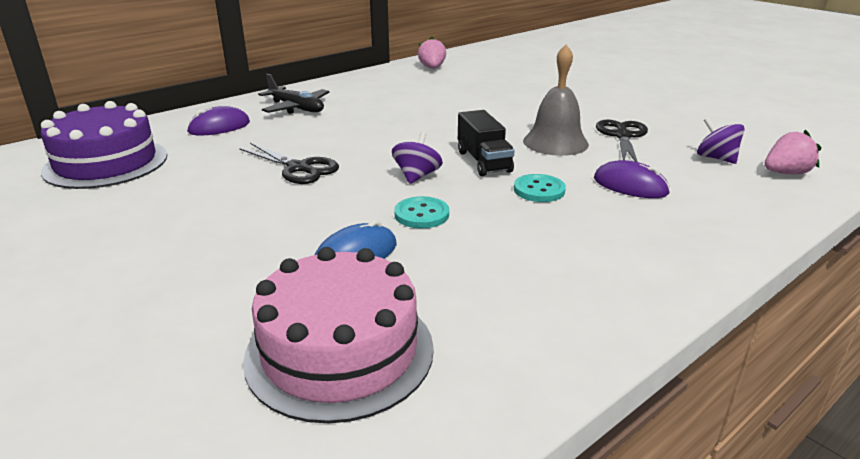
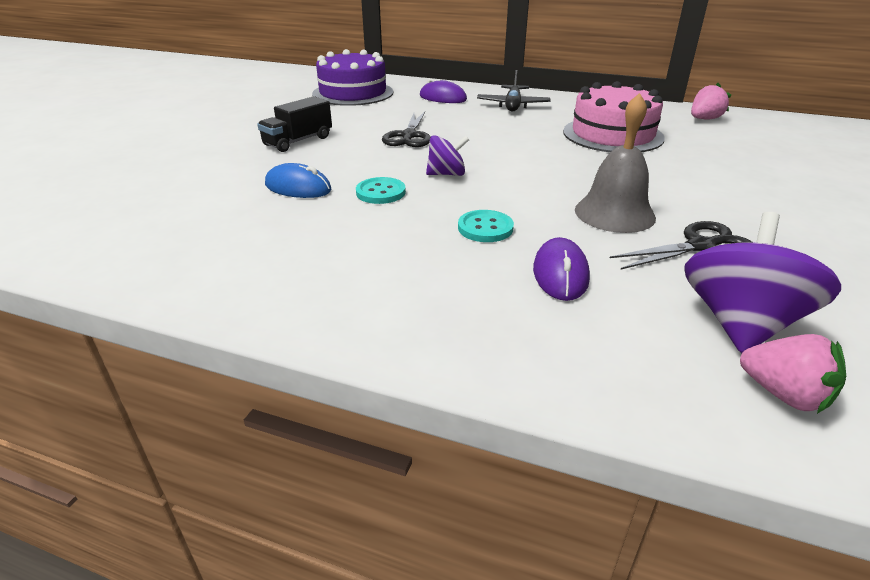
camera: 60 degrees right, 5 degrees up
(340, 351) = (177, 215): pink cake -> pink cake (612, 135)
(483, 161) = (513, 191): black truck -> black truck (298, 141)
(716, 158) = (740, 323): purple spinning top -> purple spinning top, size x1.73

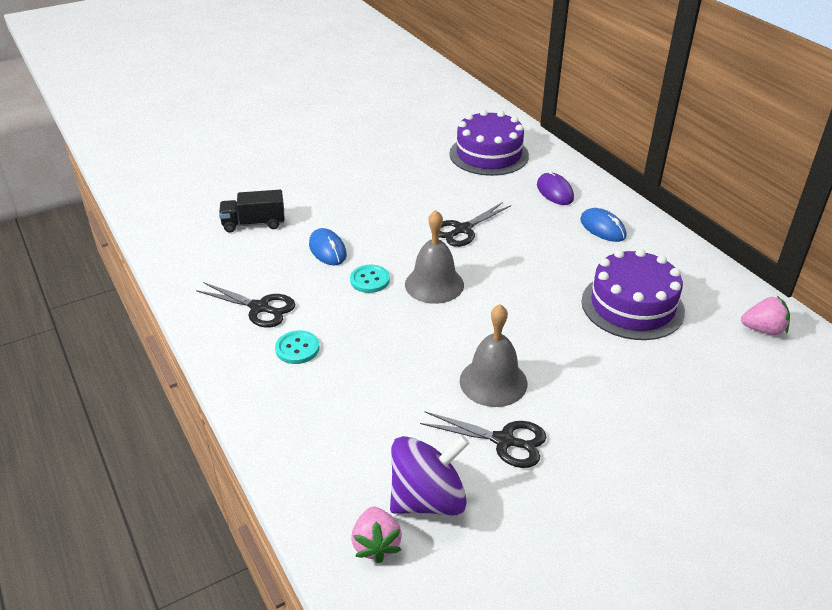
camera: 40 degrees right, 5 degrees up
(289, 258) = (259, 308): none -> black scissors
(298, 141) = (380, 200): black truck -> black truck (254, 223)
(446, 174) = (434, 284): purple spinning top -> grey bell
(485, 228) = (390, 346): turquoise button -> turquoise button (297, 348)
(513, 105) = (602, 228): black plane -> blue mouse
(560, 274) = (382, 405): purple mouse -> none
(612, 135) = (632, 306): pink cake -> purple cake

